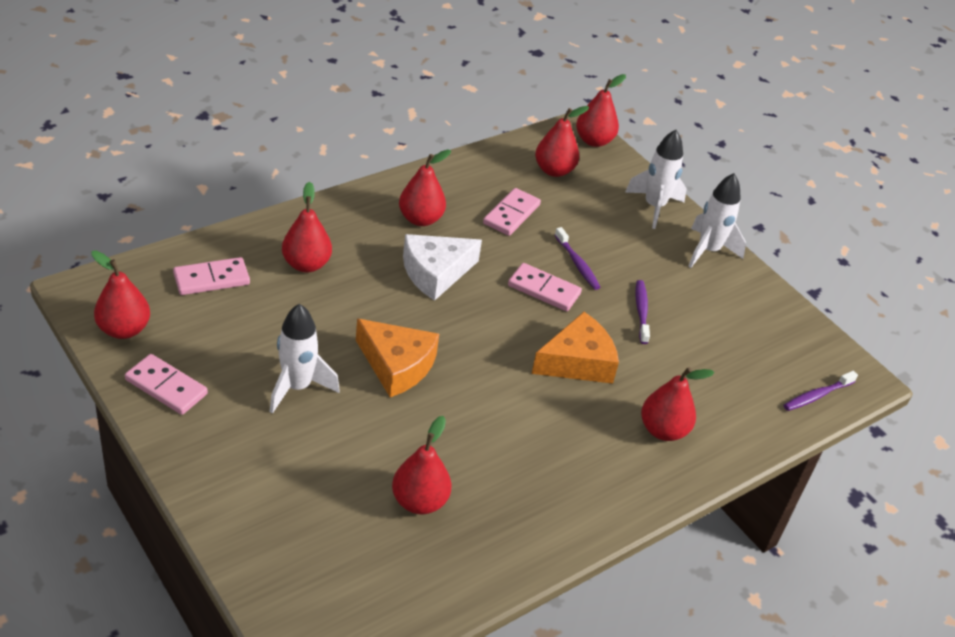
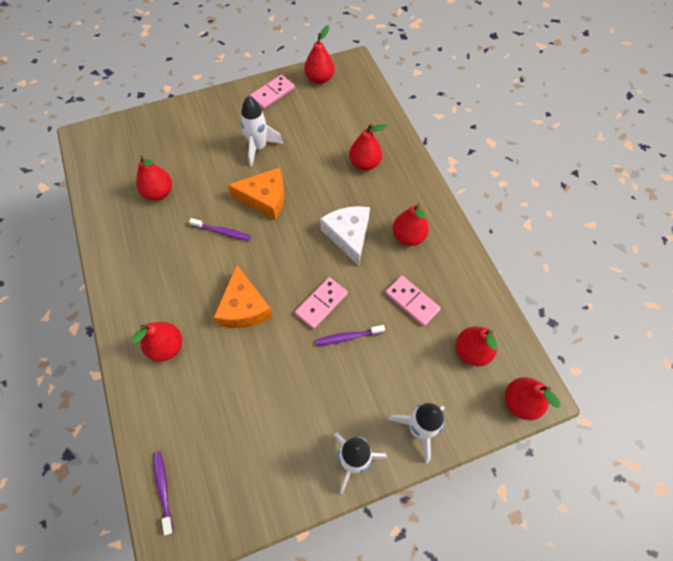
camera: 110 degrees right, 20 degrees up
(211, 279) = (356, 117): pink domino -> none
(397, 365) = (265, 198): orange cheese -> orange cheese turned 135 degrees counterclockwise
(641, 311) = (286, 371): purple toothbrush -> purple toothbrush (222, 232)

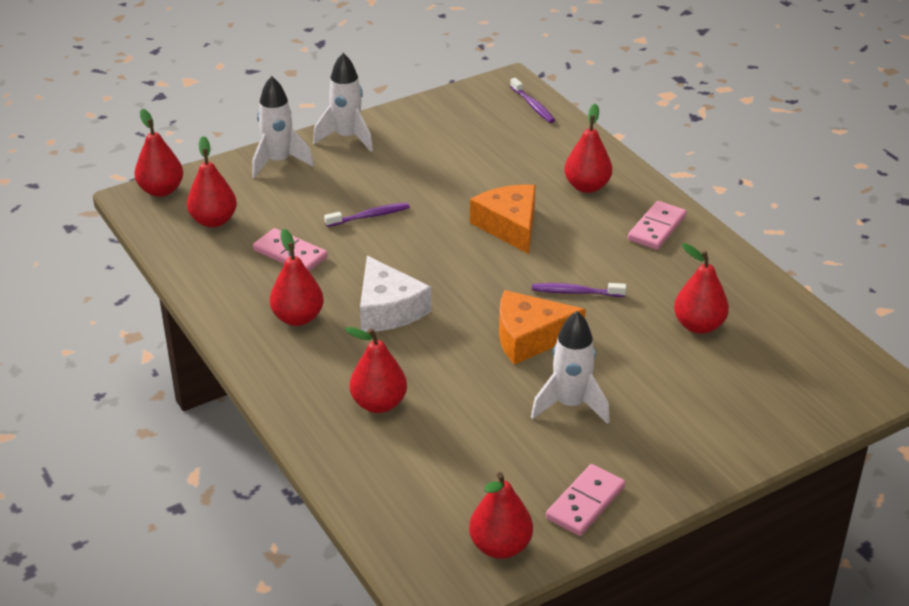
camera: 170 degrees right, 25 degrees down
(321, 304) = (410, 239): pink domino -> pink domino (656, 228)

